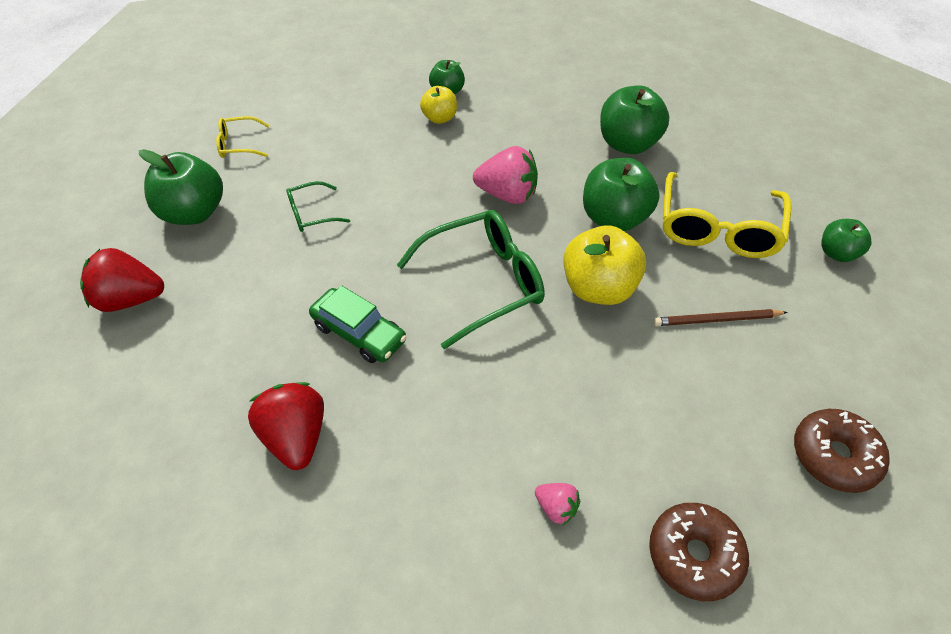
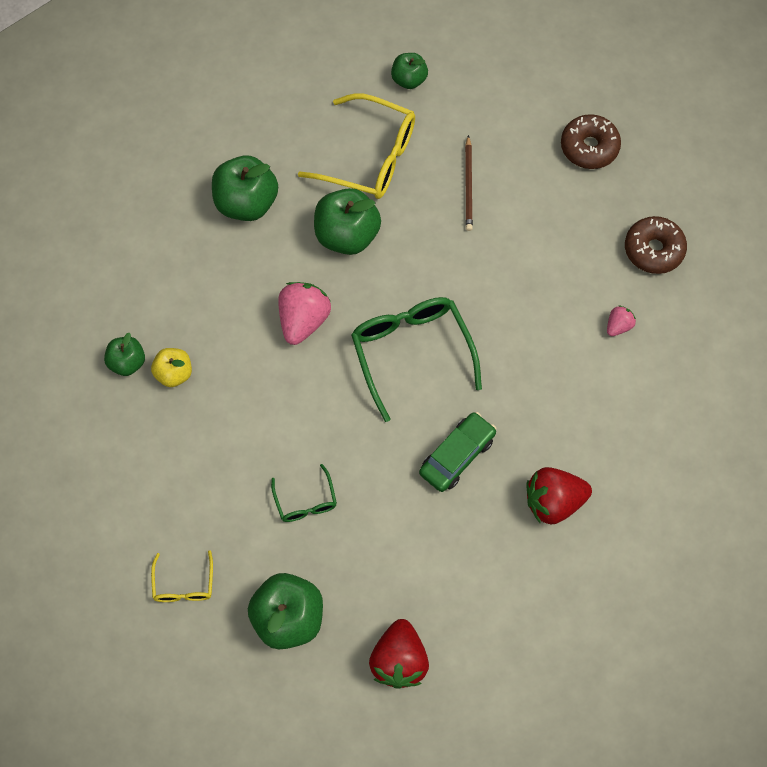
camera: 85 degrees left, 15 degrees up
(598, 288) = (427, 263): yellow apple -> none

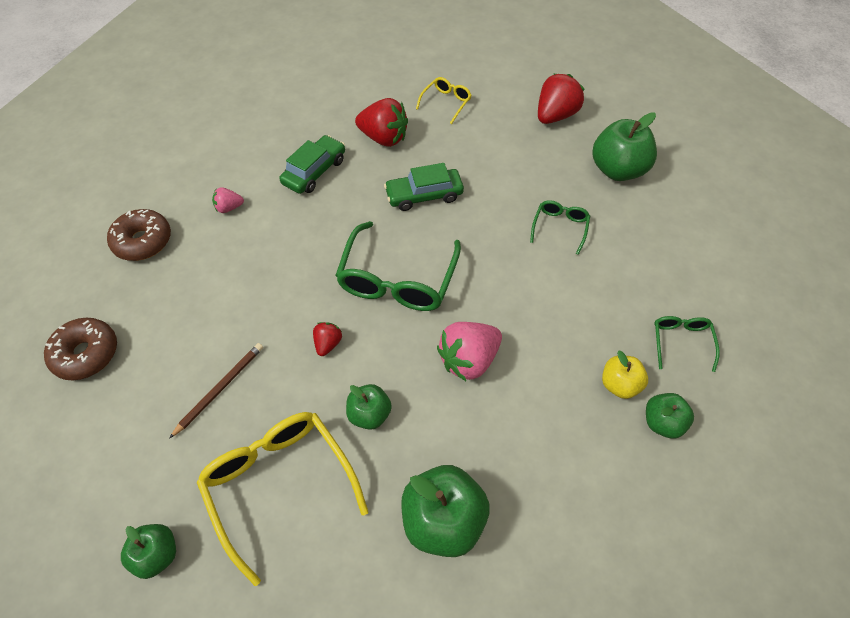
camera: 145 degrees left, 10 degrees down
(140, 444) = (681, 342): none -> green glasses
(184, 585) = (688, 226): yellow glasses -> yellow glasses (446, 103)
(347, 235) = (369, 414): green apple -> green apple, size x0.58
(421, 265) = (328, 344): none -> red strawberry
(582, 415) = (314, 171): none -> green car

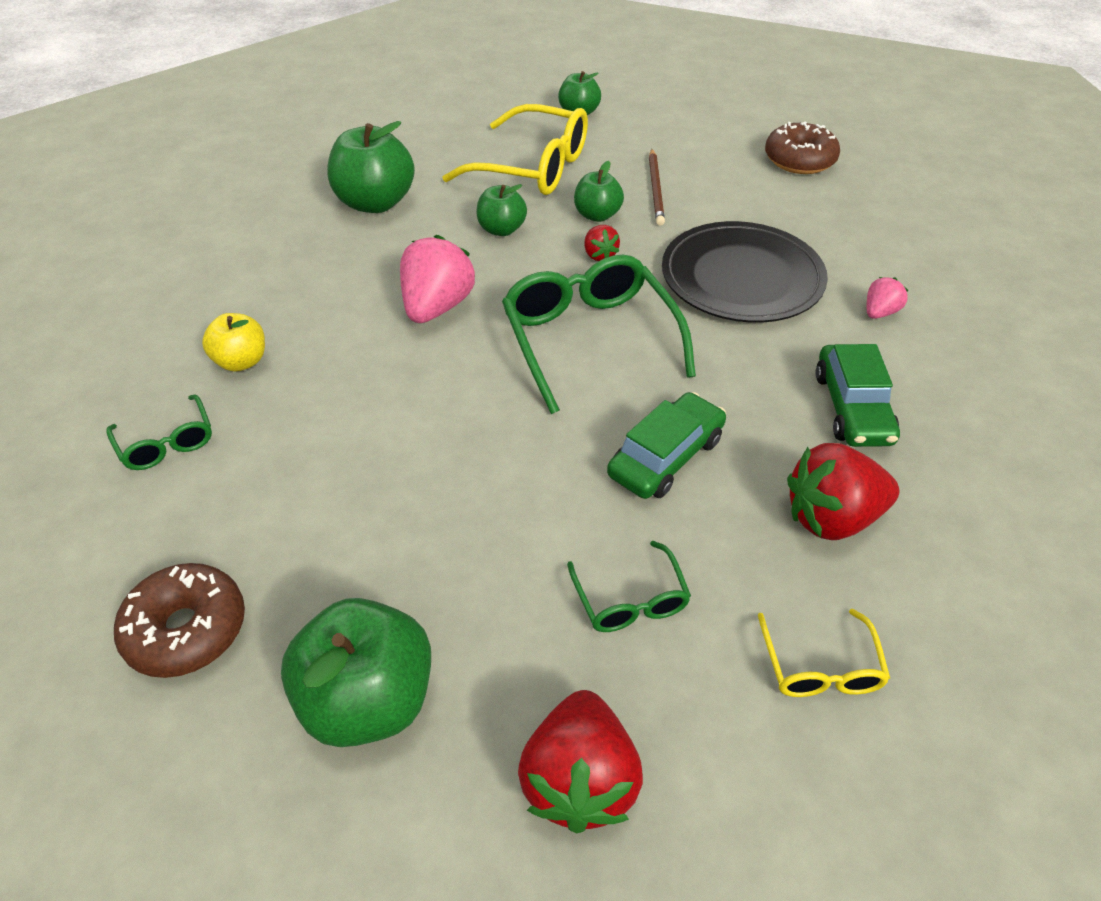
camera: 145 degrees right, 10 degrees down
(143, 241) = (905, 242): brown donut -> brown donut (187, 630)
(266, 272) = (742, 277): none -> black plate
(560, 227) = (419, 517): green glasses -> green glasses (630, 600)
(662, 422) = (177, 350): green apple -> green apple (597, 215)

